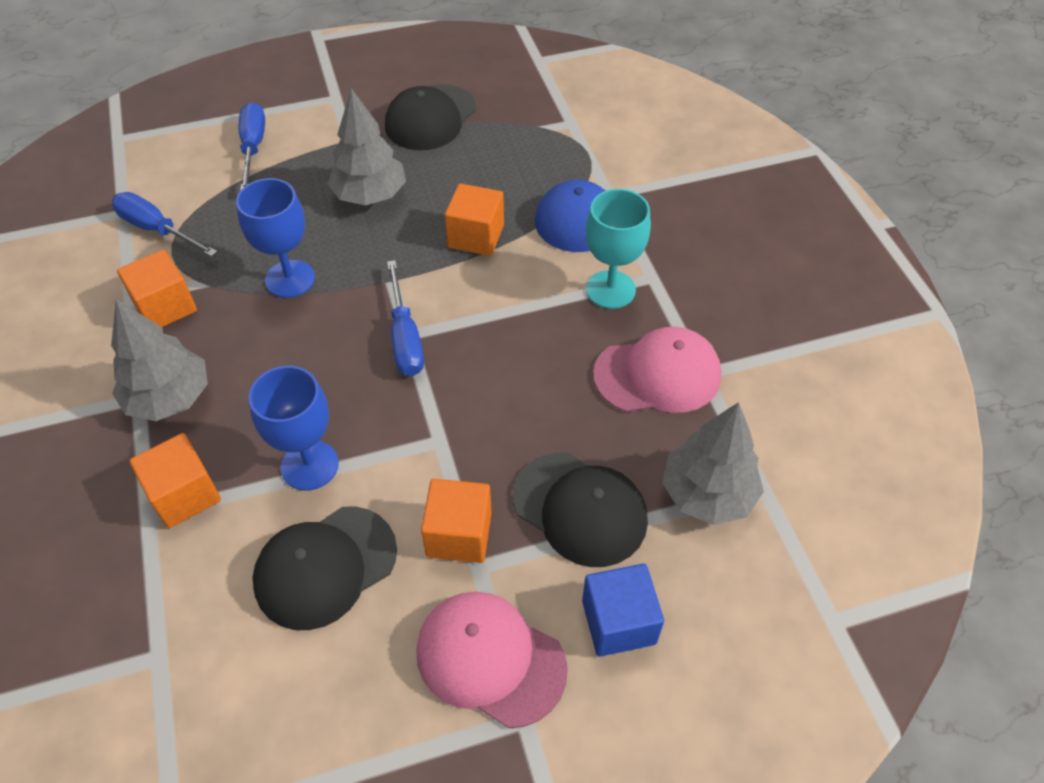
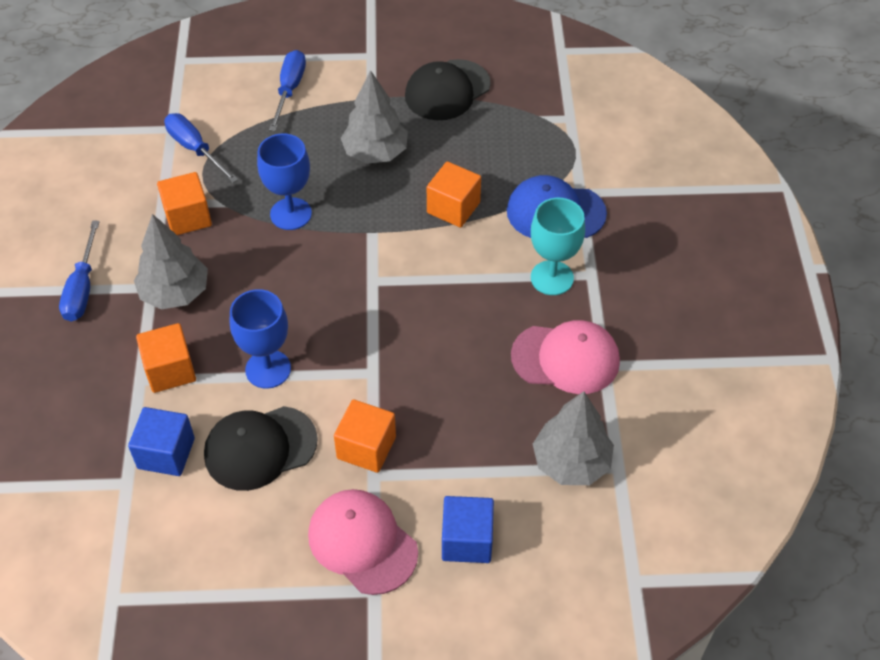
camera: 15 degrees right, 0 degrees up
(203, 603) = (166, 453): none -> blue cube
(405, 338) = (369, 283): blue screwdriver -> blue screwdriver (82, 288)
(580, 509) = (466, 450): black cap -> none

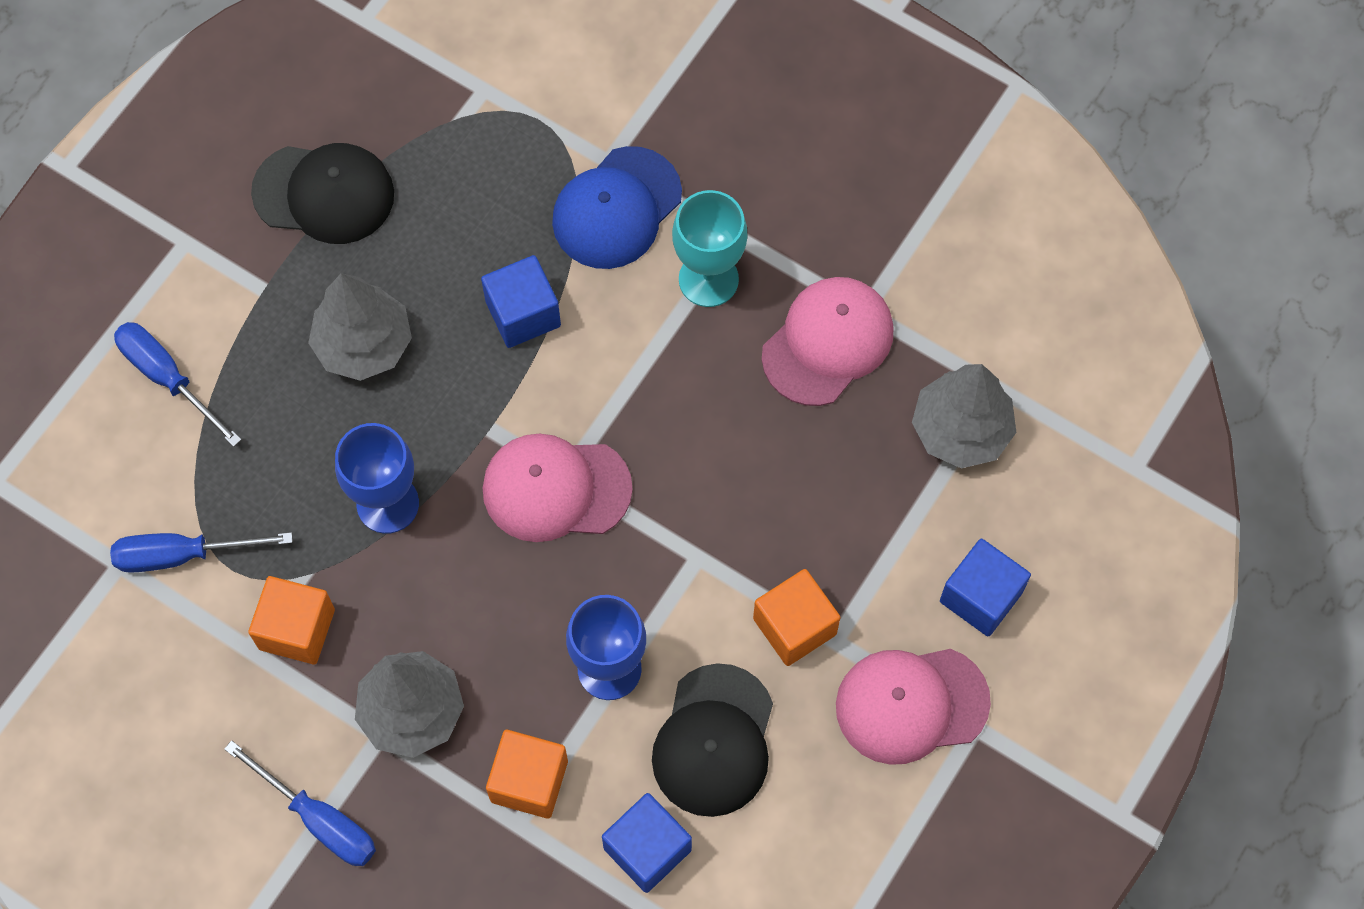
camera: 55 degrees left, 15 degrees up
(360, 281) = (556, 489): none -> pink cap
(447, 90) = (324, 193): black cap -> black cap turned 75 degrees counterclockwise
(453, 208) = (523, 314): orange cube -> blue cube

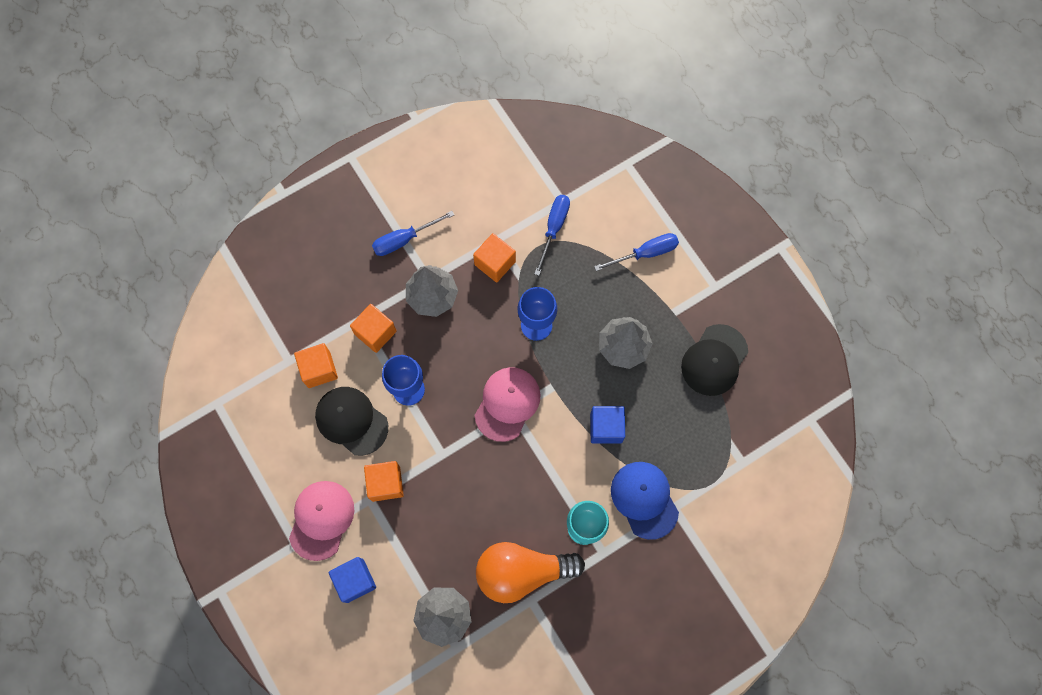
camera: 115 degrees right, 5 degrees up
(647, 849) = (319, 369): blue cube -> orange cube
(828, 342) = (522, 572): pink cap -> orange light bulb

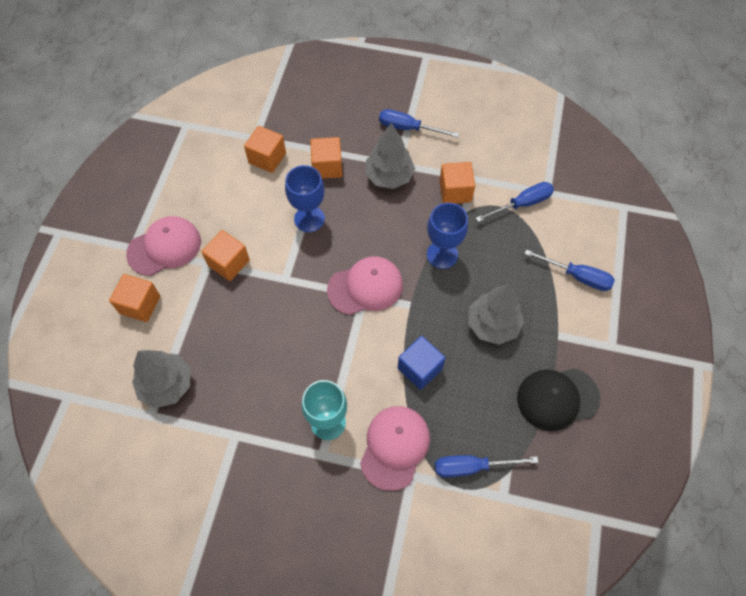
camera: 45 degrees right, 10 degrees down
(351, 421) = (252, 205): black cap -> none
(355, 580) = (140, 305): blue cube -> orange cube
(522, 572) = (251, 409): orange light bulb -> none
(644, 499) = (395, 447): blue cap -> pink cap
(705, 463) = (471, 467): none -> blue screwdriver

